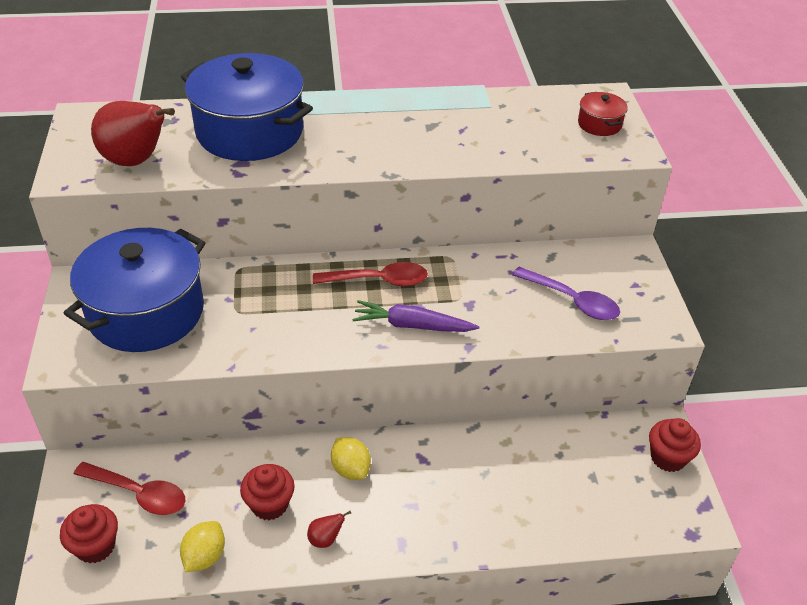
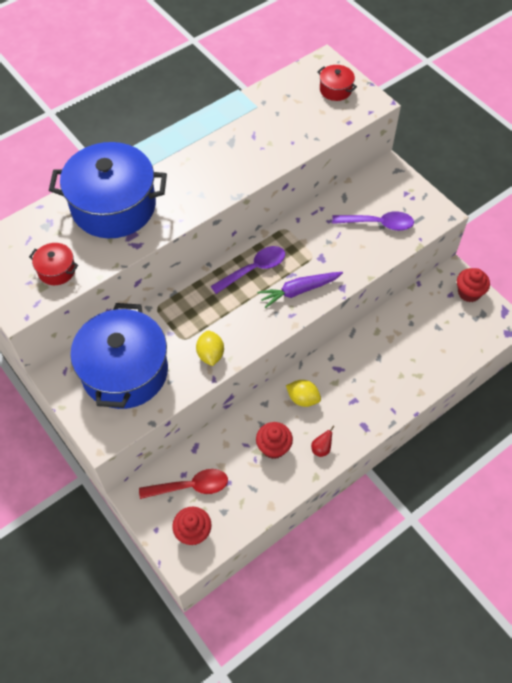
camera: 30 degrees left, 15 degrees up
(136, 161) = (56, 270): red pear -> red pot
(205, 556) = (262, 499): yellow lemon -> yellow lemon (210, 354)
(379, 280) = (254, 269): red spoon -> purple spoon

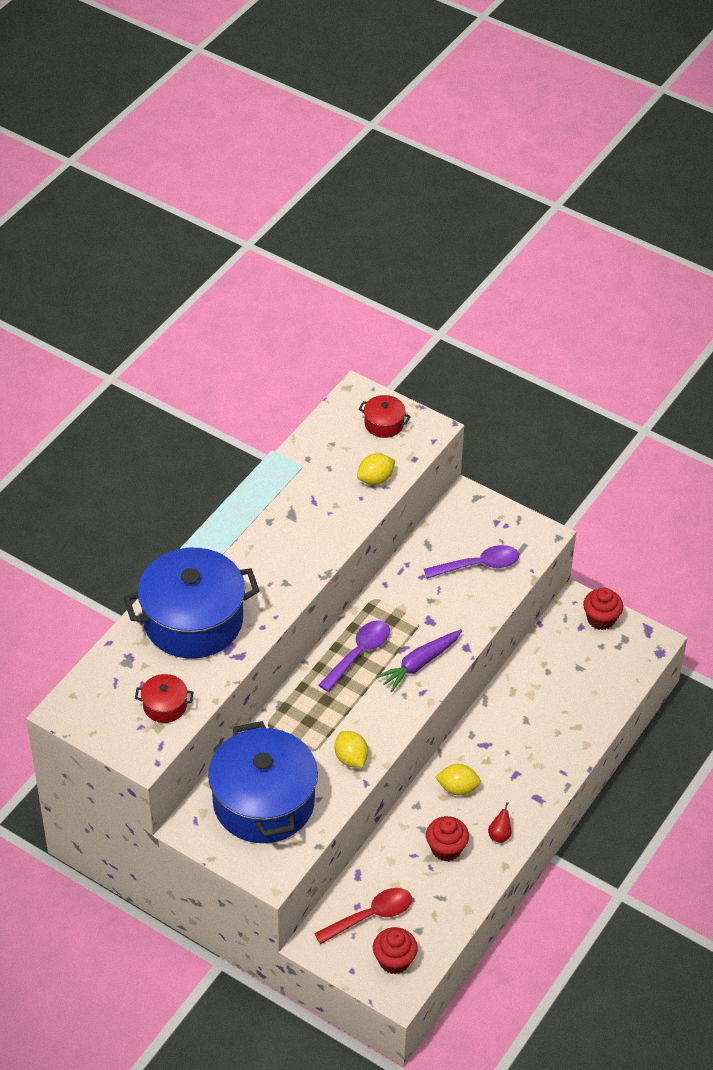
camera: 20 degrees left, 10 degrees down
(310, 130) = (375, 479): none -> yellow lemon

